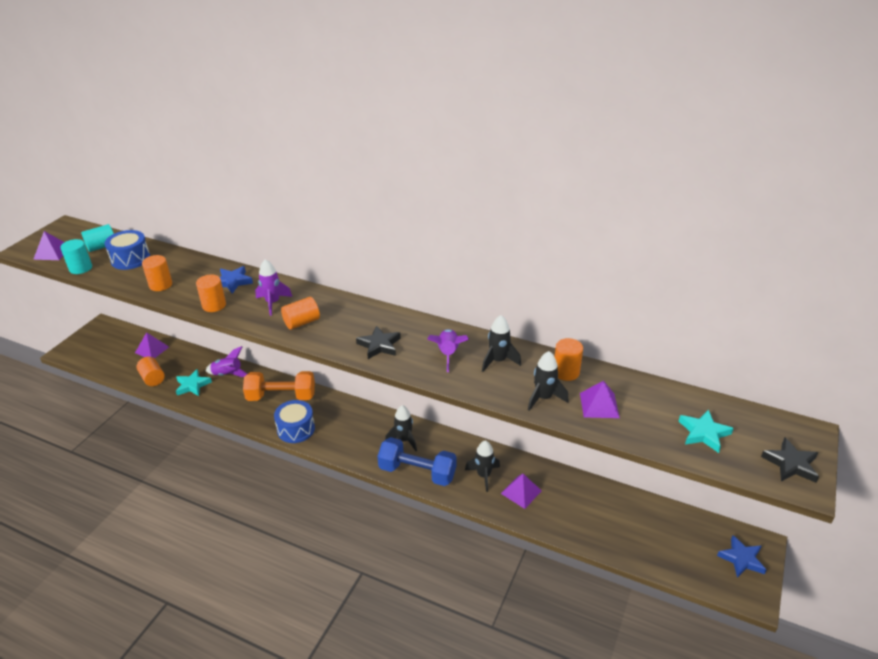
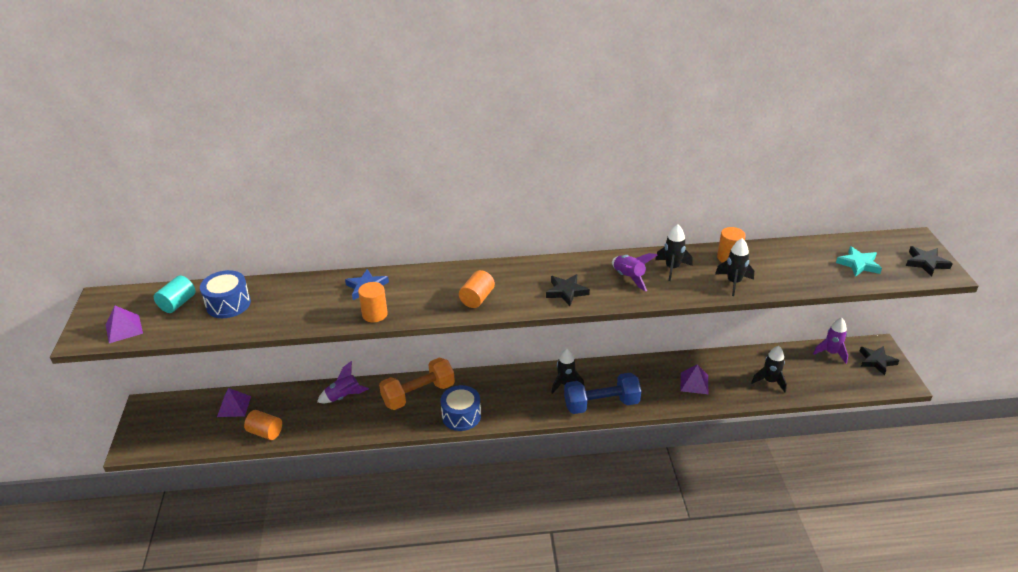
camera: 30 degrees left, 0 degrees up
(80, 268) = (181, 332): turquoise cylinder -> none
(160, 285) = (294, 316): orange cylinder -> none
(192, 385) = (316, 421): turquoise star -> none
(273, 303) = (430, 292): purple rocket -> purple rocket (831, 353)
(483, 475) = (655, 383): black rocket -> black rocket (770, 381)
(599, 405) = (775, 272): purple pyramid -> none
(741, 559) = (876, 361): blue star -> black star

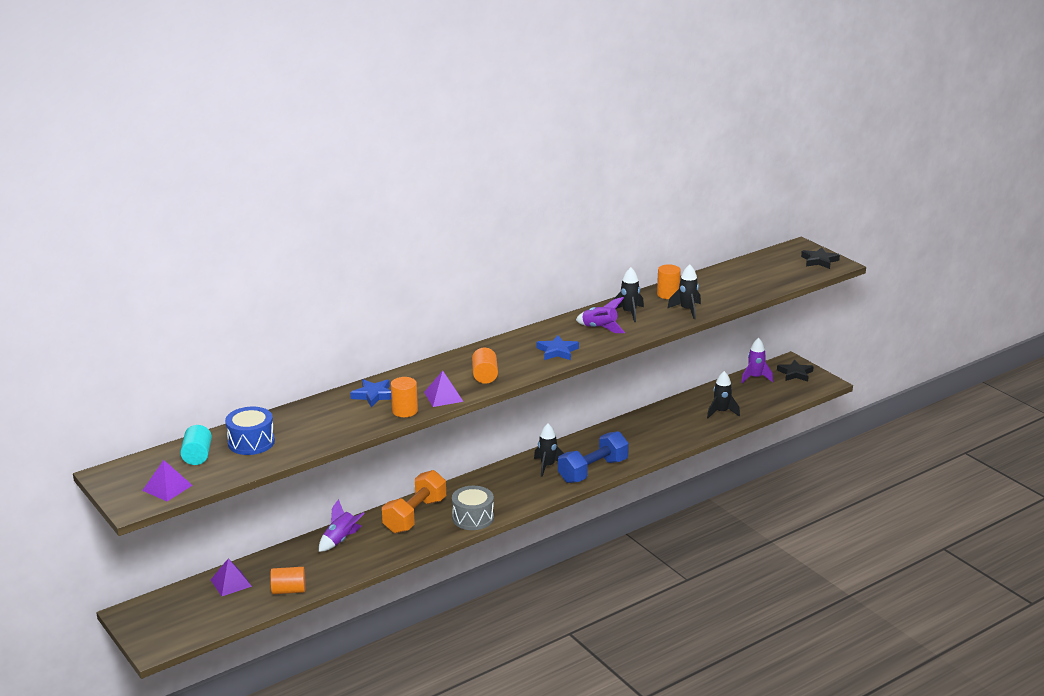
camera: 30 degrees left, 10 degrees down
(461, 416) = (473, 518): blue drum -> grey drum
(566, 292) = (557, 351): black star -> blue star
(694, 383) = (660, 432): purple pyramid -> purple pyramid (443, 396)
(858, 264) = (771, 274): turquoise star -> none

